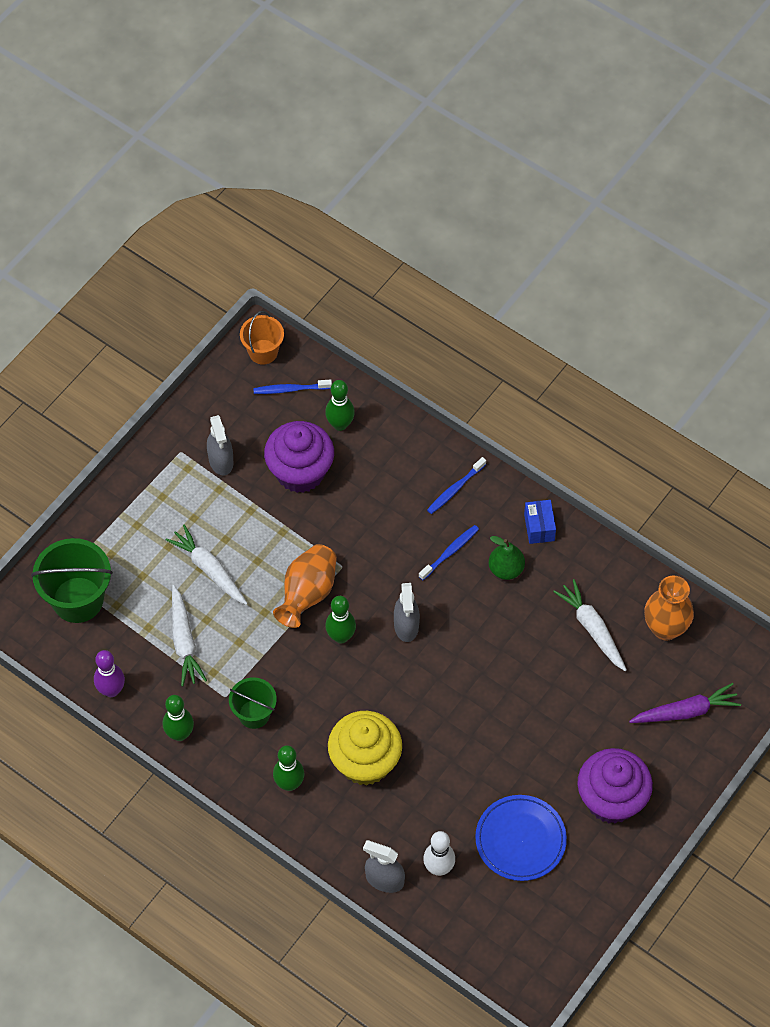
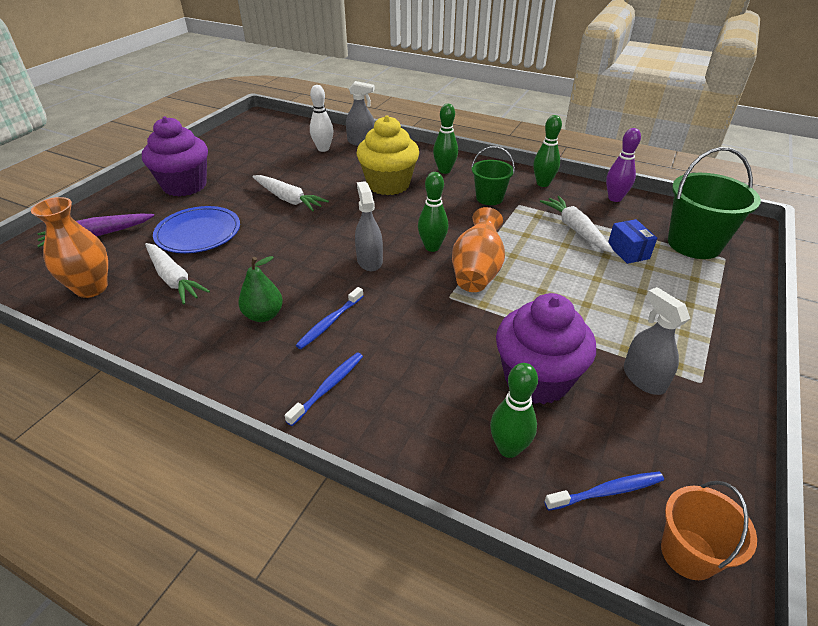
camera: 170 degrees right, 20 degrees down
(209, 569) = (587, 278): white carrot -> white carrot (288, 199)
(520, 839) = (262, 164): blue plate -> blue plate (198, 233)
(539, 527) = (218, 359): blue box -> blue box (628, 251)

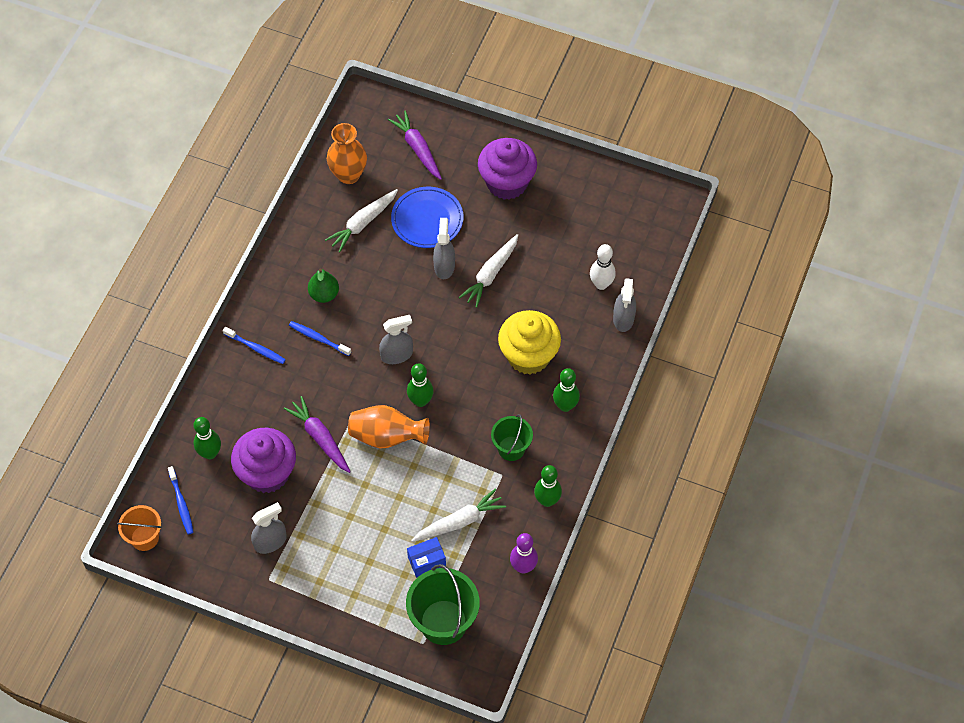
camera: 85 degrees right, 20 degrees up
(265, 225) = (444, 266): none -> grey spray bottle
(479, 326) = (320, 438): none -> purple carrot

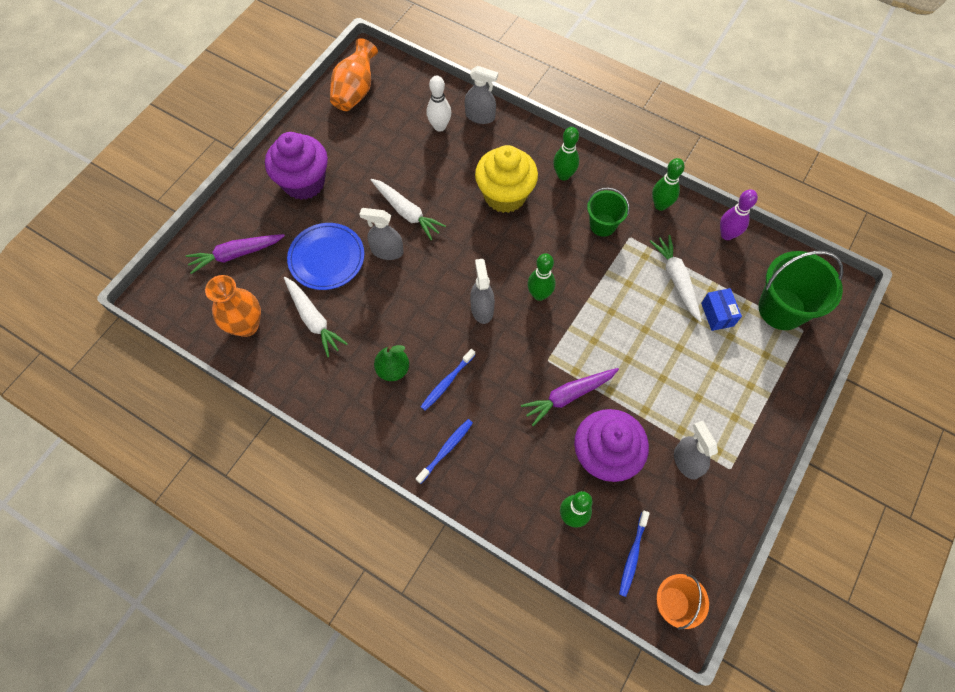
camera: 80 degrees left, 5 degrees up
(181, 503) = (632, 555): blue toothbrush -> blue toothbrush turned 120 degrees clockwise
(387, 436) = (575, 331): orange vase -> orange vase (355, 91)

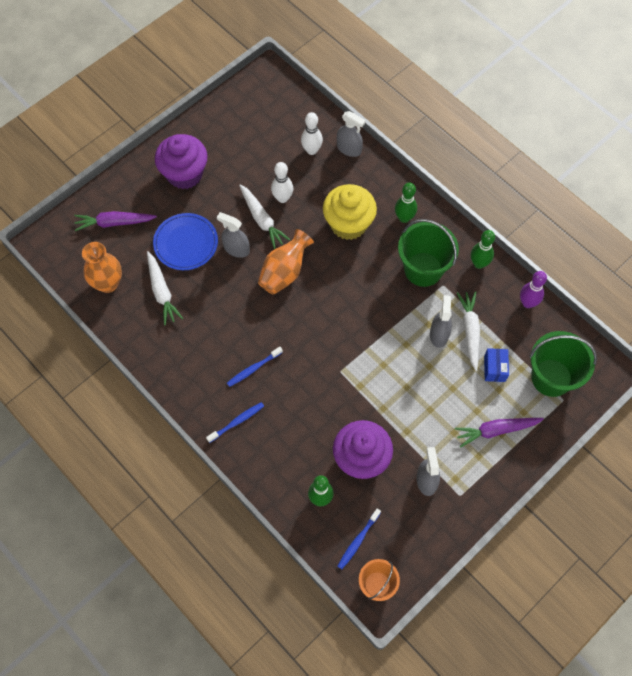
camera: 15 degrees right, 0 degrees up
(355, 91) = (249, 102): orange vase -> orange vase (284, 272)
(393, 369) = (213, 348): green pear -> none
(423, 184) = (282, 198): none -> white bowling pin
(482, 309) = (299, 316): grey spray bottle -> grey spray bottle (439, 334)
(539, 294) = (350, 316): green bowling pin -> none
(568, 396) = (348, 404): purple carrot -> purple carrot (496, 430)
(602, 225) = (423, 269): green bucket -> green bucket, size x1.66

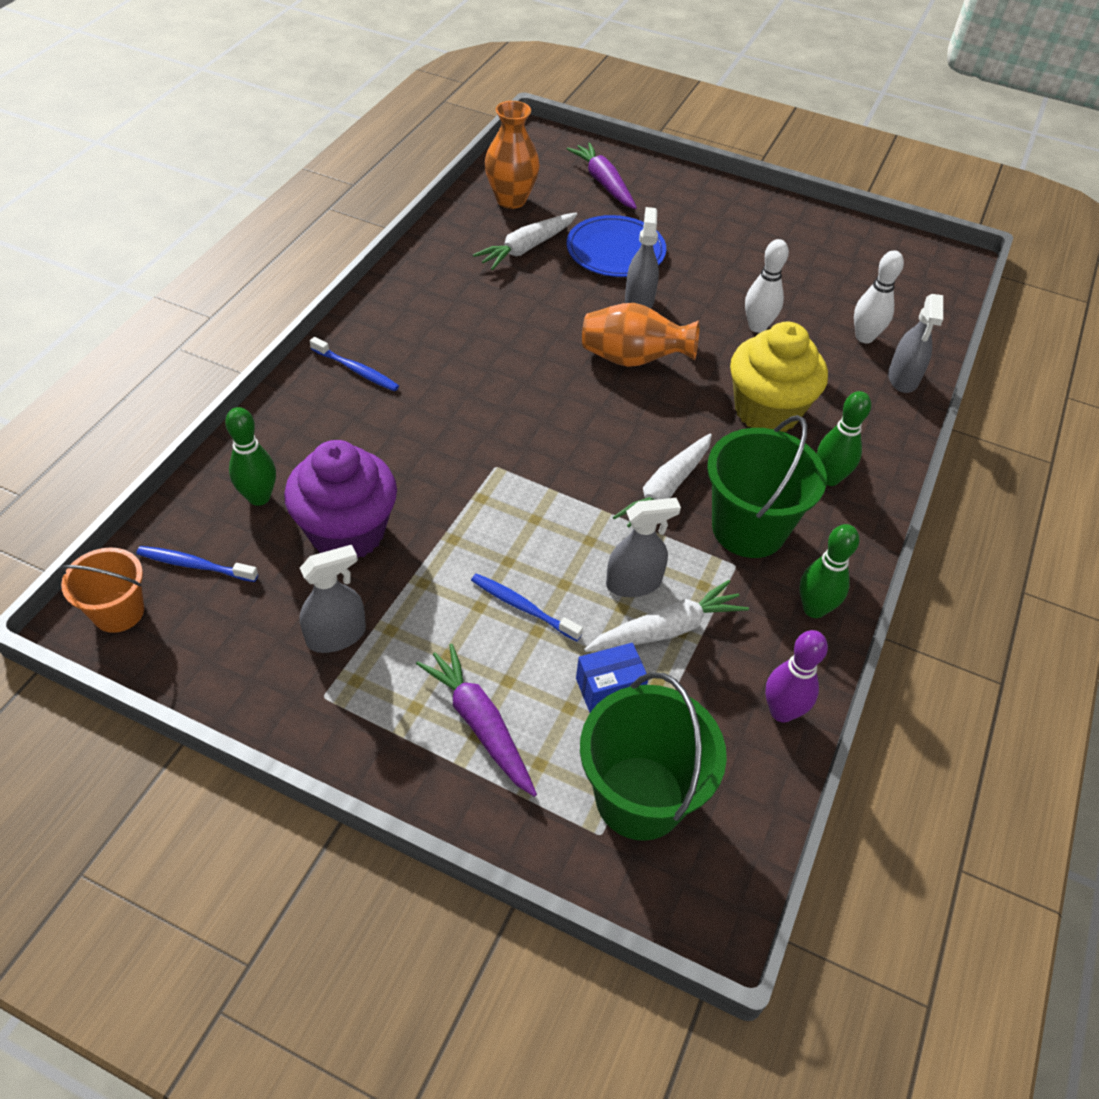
camera: 65 degrees right, 15 degrees down
(184, 174) = (722, 224): purple cupcake -> none
(253, 369) = (452, 366): blue toothbrush -> blue toothbrush (523, 607)
(262, 219) = (705, 314): white carrot -> white carrot (665, 490)

